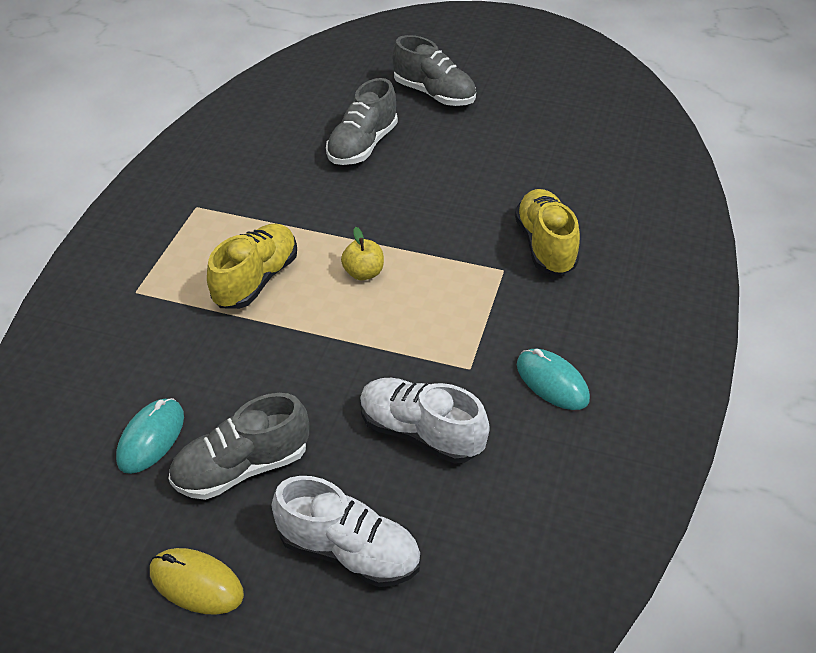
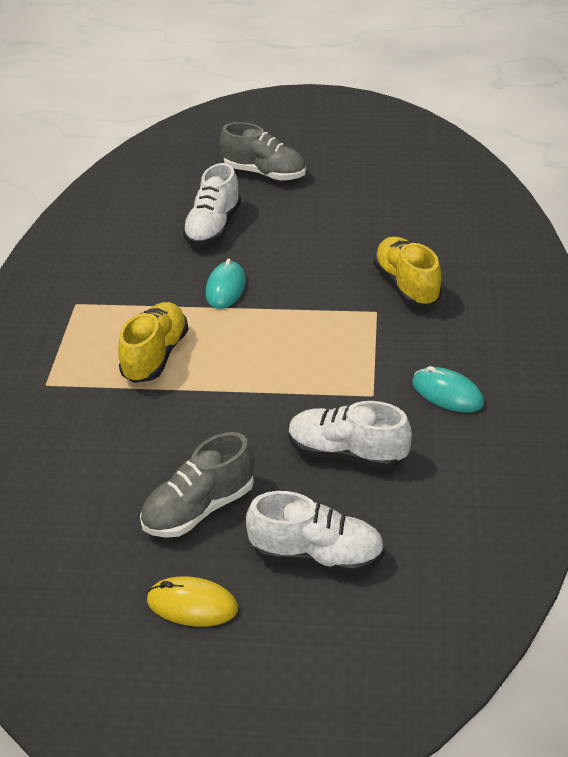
camera: 10 degrees left, 5 degrees down
(151, 438) = (107, 500): turquoise mouse -> turquoise mouse (225, 288)
(362, 146) = (213, 228): grey shoe -> white shoe
(363, 273) = (252, 334): yellow apple -> none

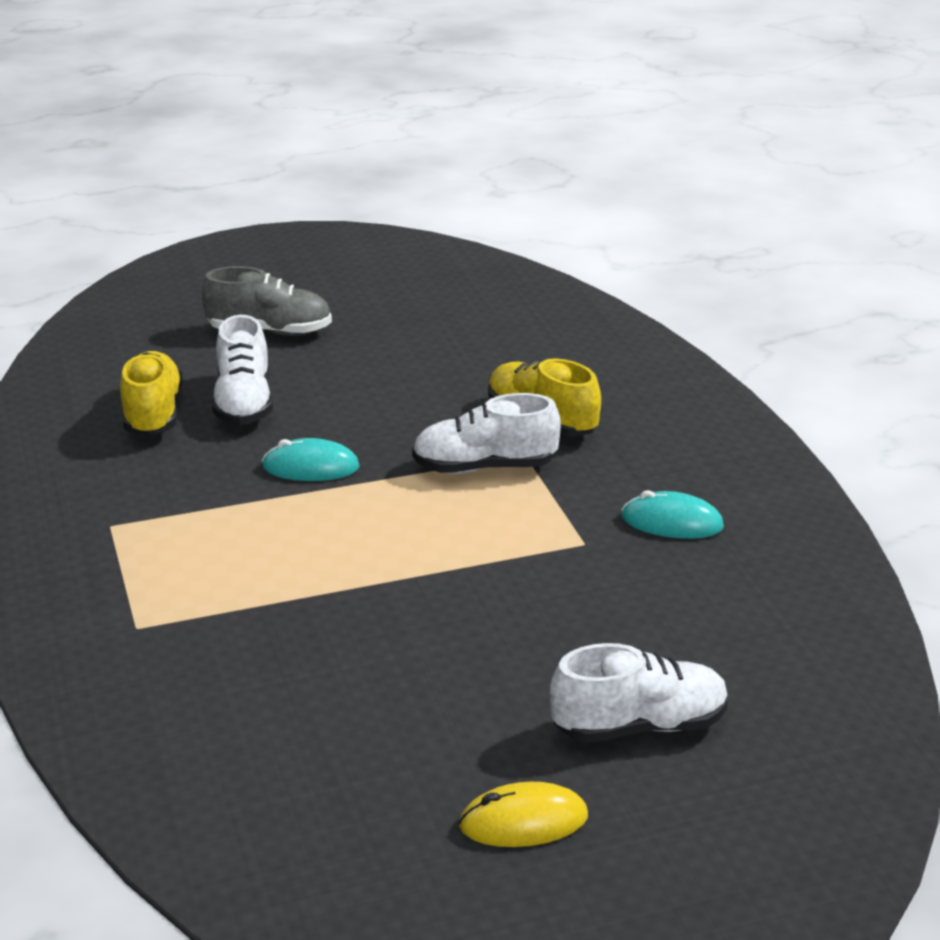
camera: 25 degrees left, 10 degrees down
(155, 356) = (270, 561): yellow shoe -> yellow shoe (153, 414)
(199, 508) = (455, 715): grey shoe -> none
(225, 288) = (311, 467): turquoise mouse -> turquoise mouse turned 75 degrees counterclockwise
(347, 453) = (597, 611): white shoe -> white shoe (484, 467)

